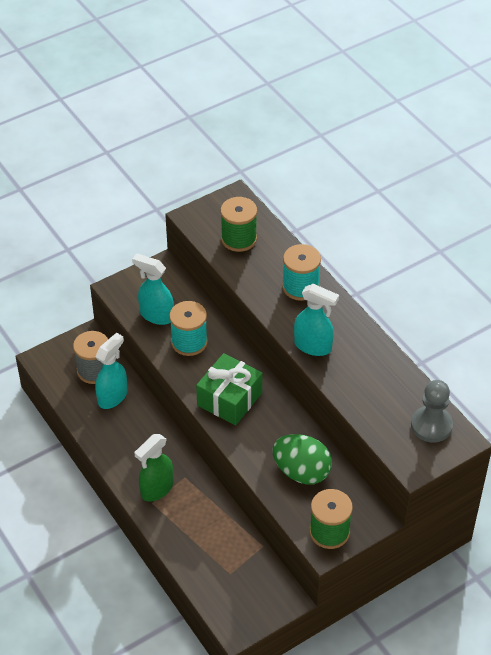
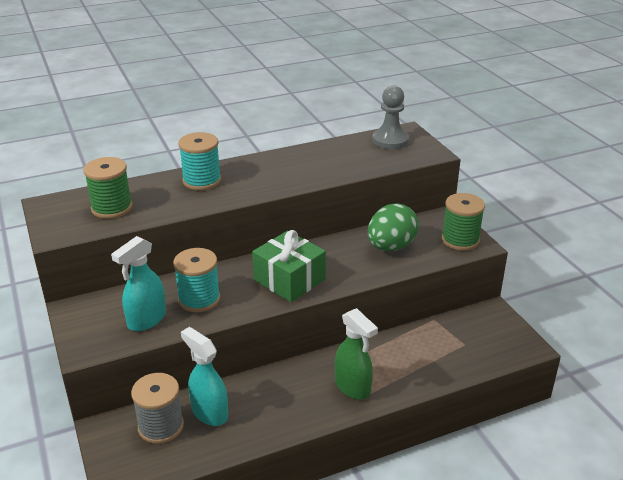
camera: 80 degrees left, 15 degrees down
(313, 346) = (282, 182): turquoise spray bottle -> none

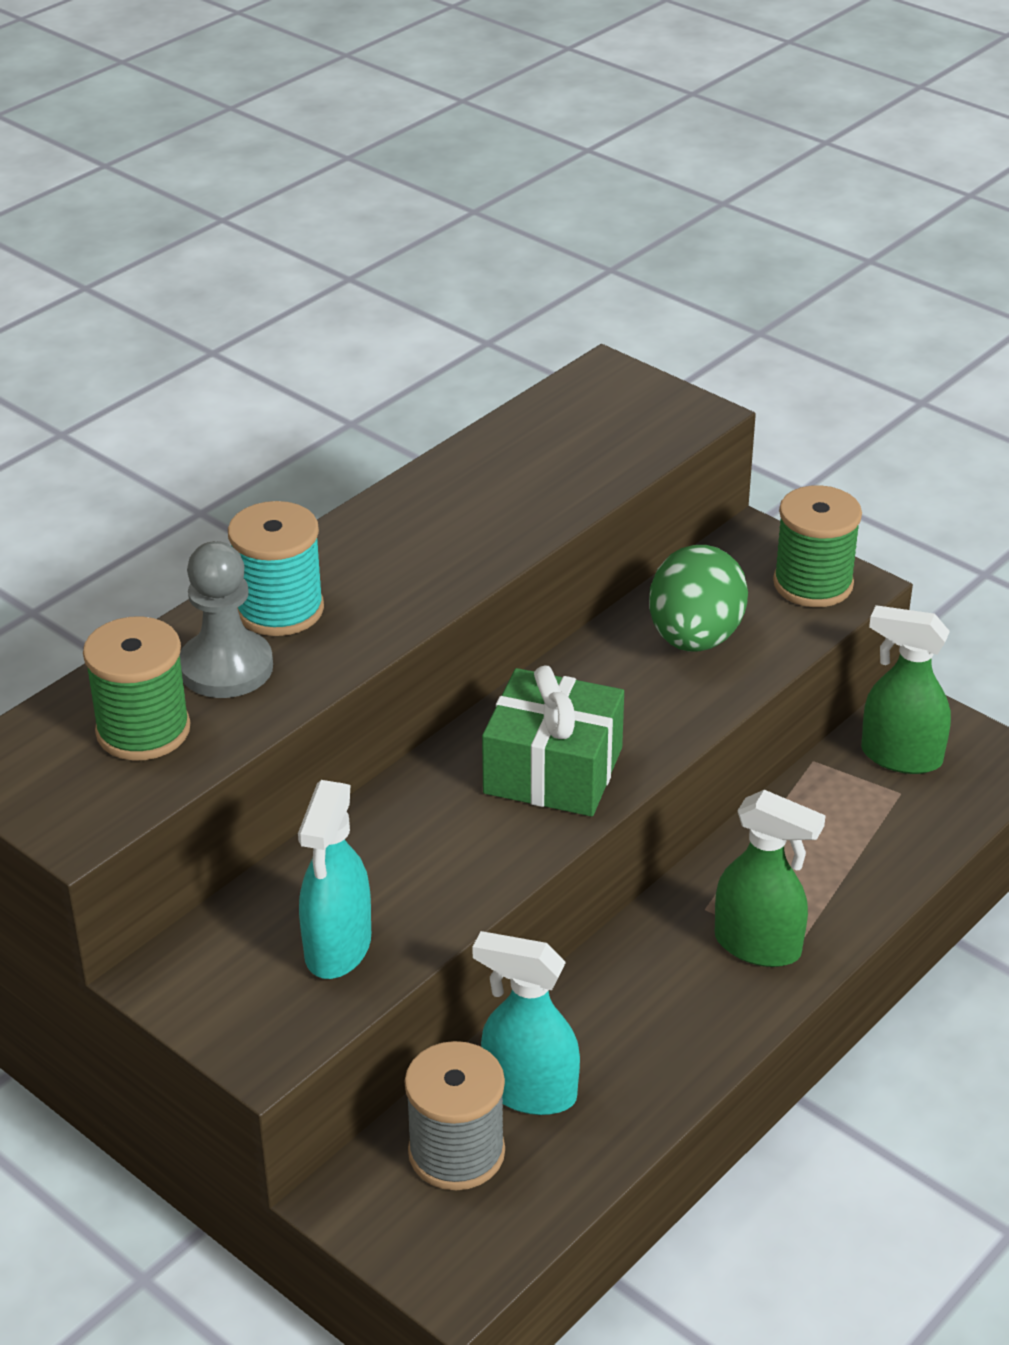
camera: 25 degrees left, 5 degrees up
(199, 299) = (407, 870): turquoise spool -> none
(390, 140) = (590, 405): grey pawn -> grey pawn (226, 667)
(475, 329) = (900, 756): none -> green spray bottle

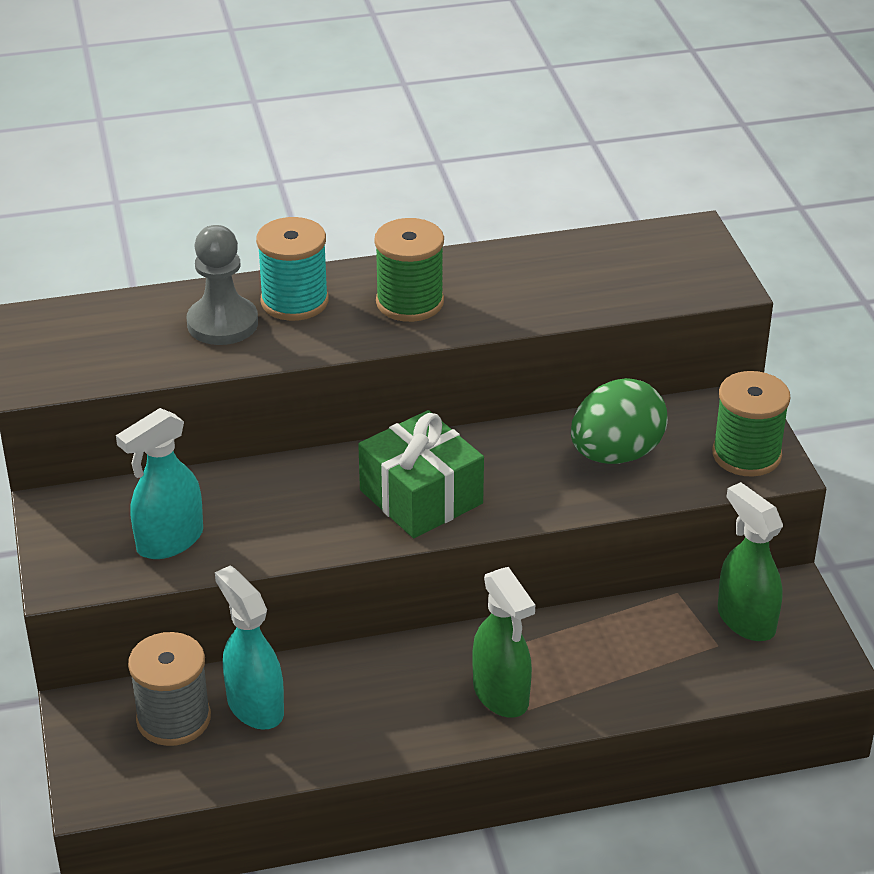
camera: 35 degrees right, 0 degrees up
(143, 730) = (133, 340): green spool -> green spool (410, 302)

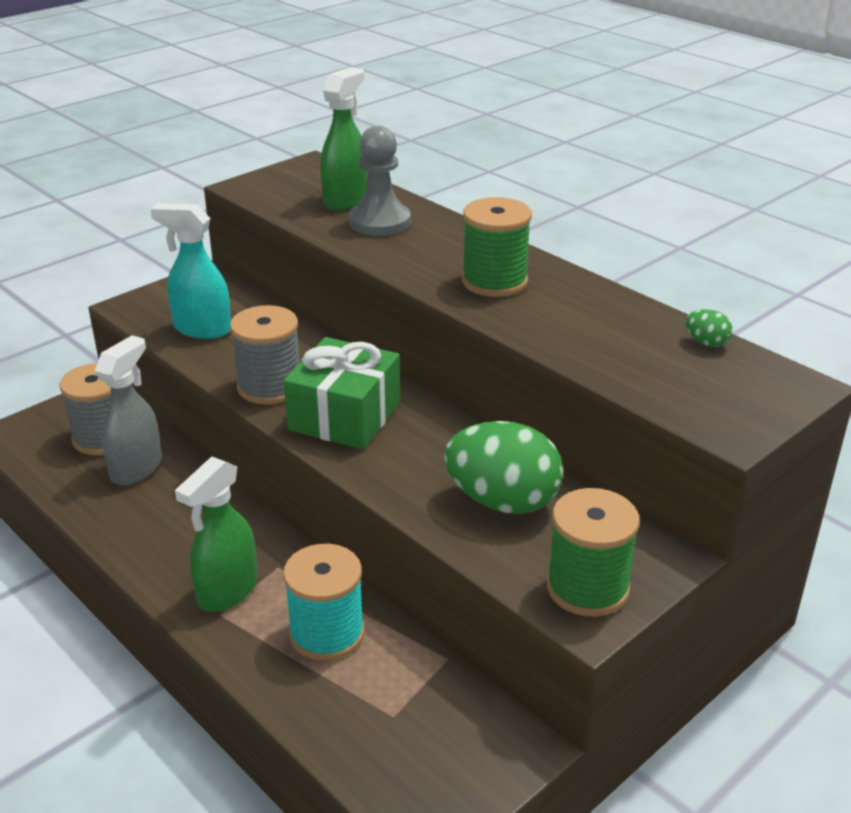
camera: 60 degrees right, 5 degrees down
(255, 706) = (136, 468): turquoise spray bottle -> grey spray bottle
(294, 301) = (439, 238): turquoise spool -> turquoise spool (327, 633)
(328, 527) = (270, 387): none -> grey spool
(604, 242) = (706, 343): none -> green egg
(745, 620) = (445, 724): green spray bottle -> green spray bottle (346, 199)

